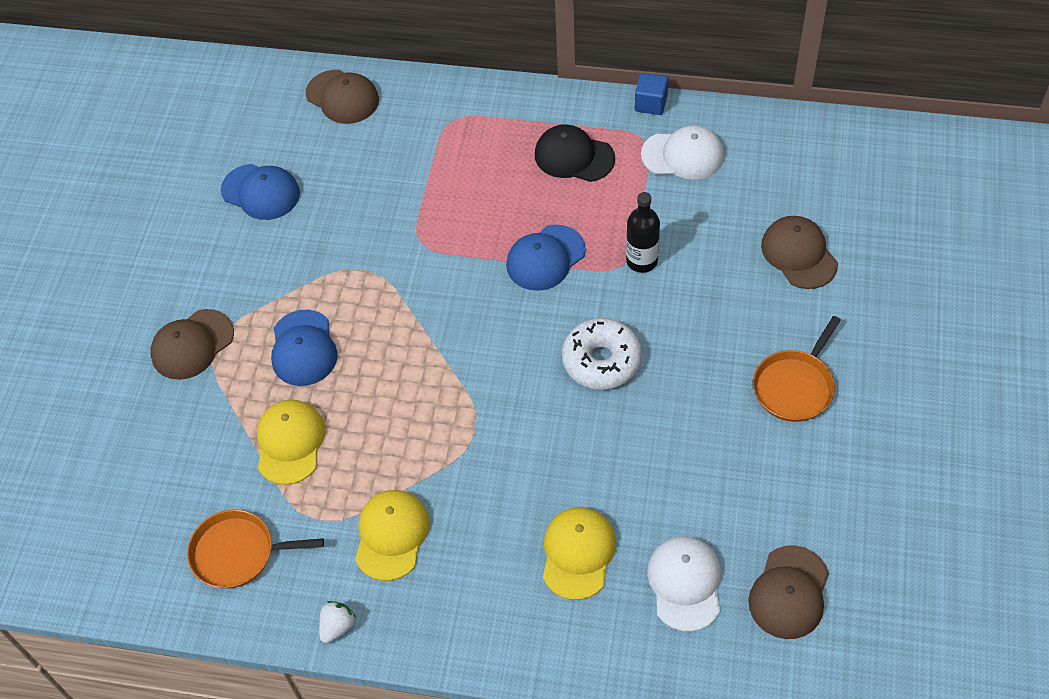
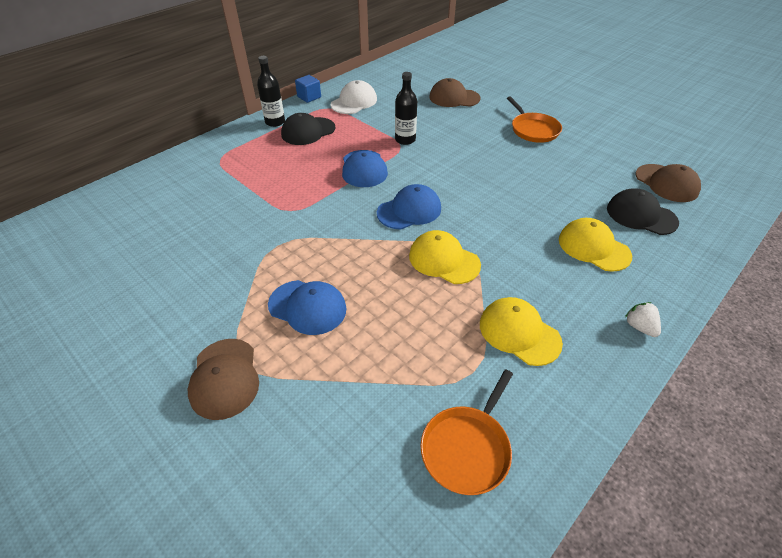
camera: 60 degrees left, 10 degrees down
(261, 192) = (143, 266): blue cap -> blue cap (409, 210)
(290, 443) = (385, 356): yellow cap -> yellow cap (444, 260)
(337, 627) = (586, 407): white strawberry -> white strawberry (639, 327)
(342, 97) = (131, 193): brown cap -> none
(565, 112) = (275, 122): none -> black bottle
(601, 361) = (458, 180): white donut -> none
(685, 584) = (641, 215): white cap -> black cap

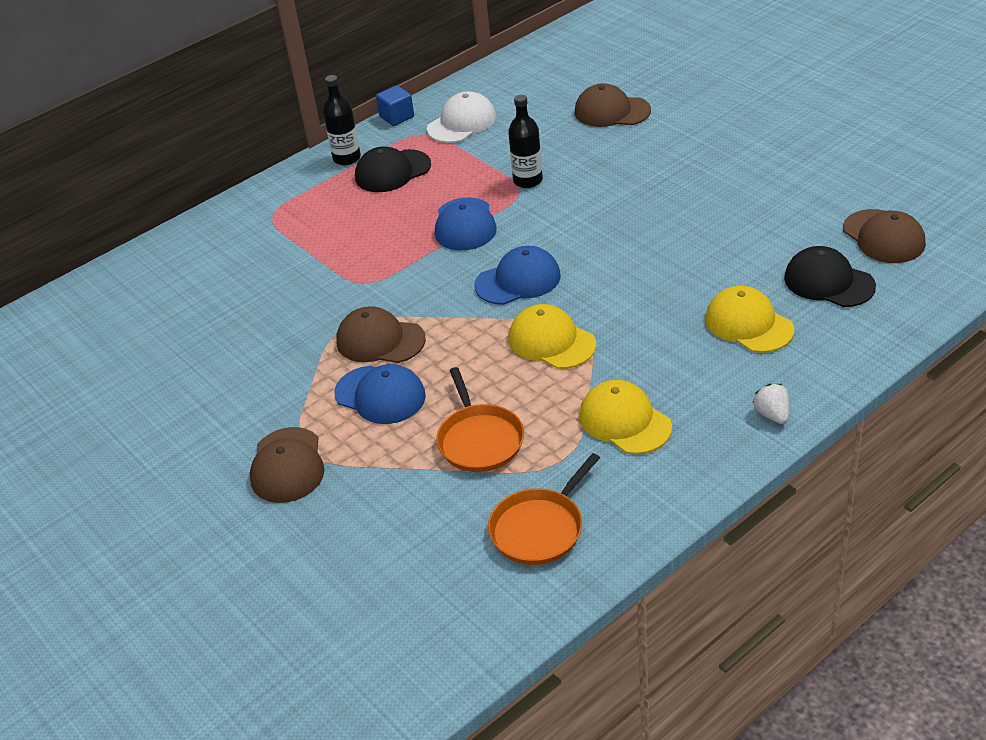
camera: 10 degrees right, 5 degrees down
(305, 258) = (380, 340): none -> brown cap
(533, 130) = (717, 160): orange pan -> orange pan (479, 440)

